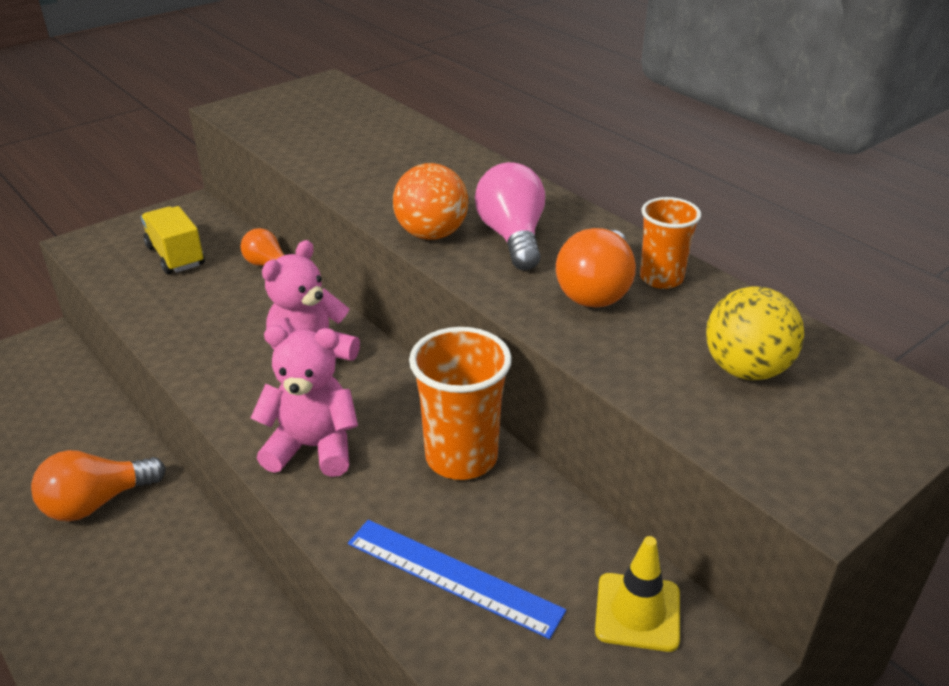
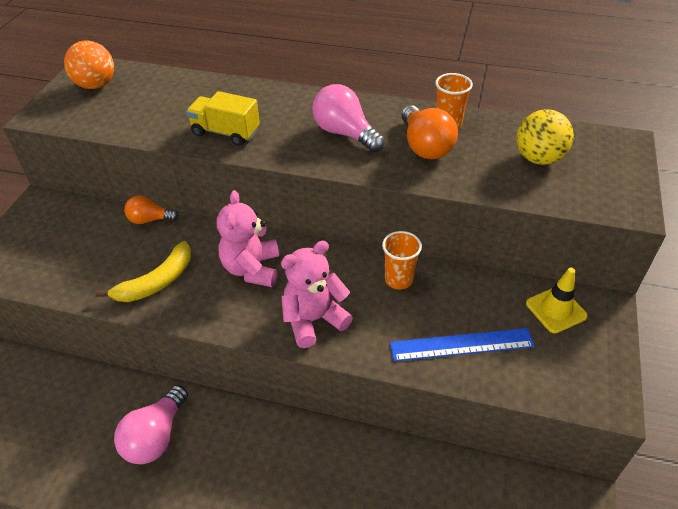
camera: 35 degrees left, 10 degrees up
(96, 502) = (156, 436): orange light bulb -> pink light bulb
(175, 256) = (72, 244): yellow truck -> yellow truck (225, 132)
(206, 327) = (156, 282): none -> yellow banana
(431, 234) = (297, 152): orange ball -> orange ball (96, 85)
(461, 457) = (399, 279): orange cup -> orange cup, size x0.62

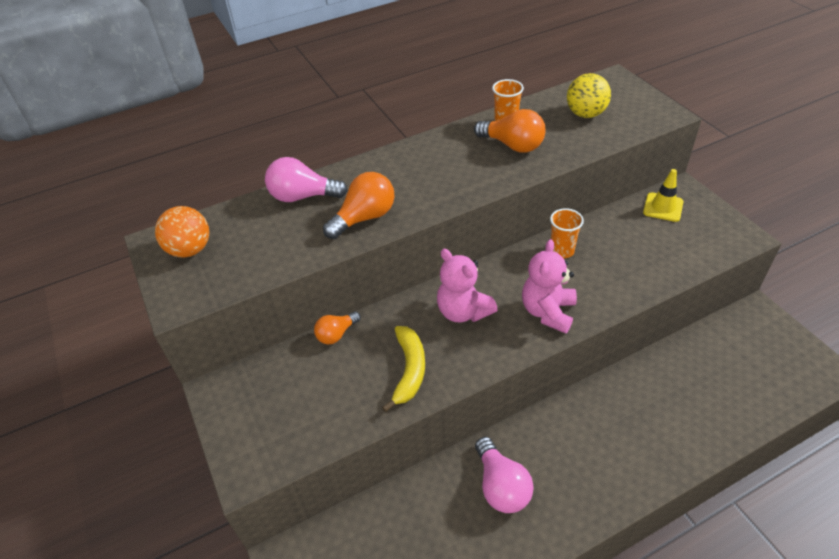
camera: 40 degrees left, 0 degrees up
(225, 132) = (364, 218): yellow truck -> orange light bulb
(345, 133) = (450, 167): pink light bulb -> pink light bulb (303, 196)
(461, 344) = (644, 262): blue ruler -> none

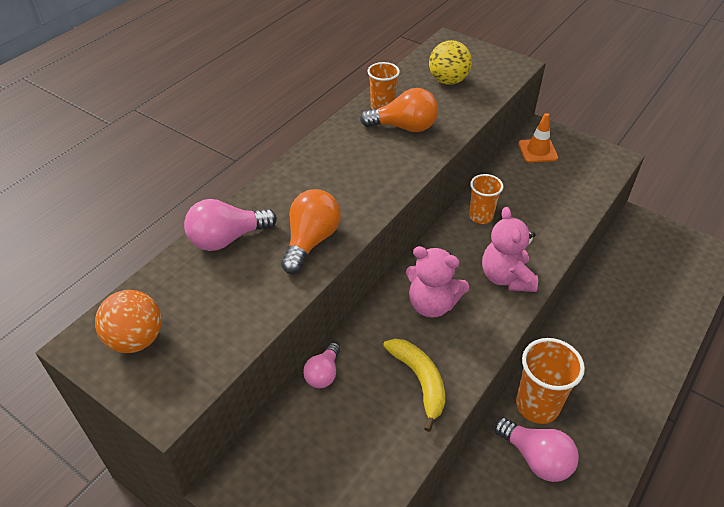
camera: 30 degrees left, 0 degrees up
(336, 334) = (323, 373): orange light bulb -> pink light bulb
(532, 442) = (537, 405): none -> orange cup
(663, 207) = (537, 151): yellow traffic cone -> orange traffic cone

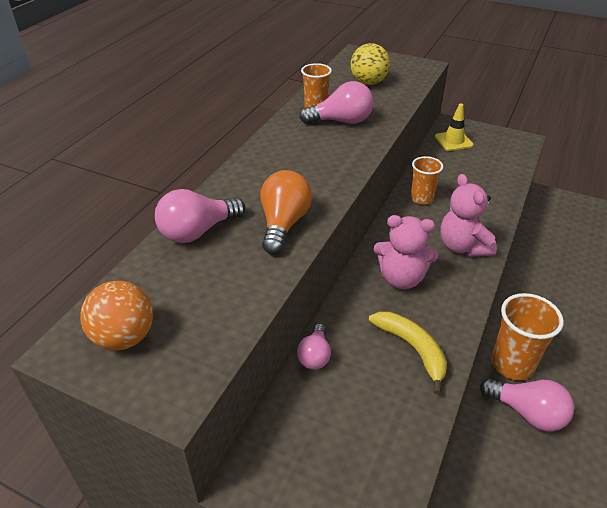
camera: 10 degrees left, 5 degrees down
(404, 127) = (341, 121): orange light bulb -> pink light bulb
(537, 151) = (453, 141): orange traffic cone -> yellow traffic cone

